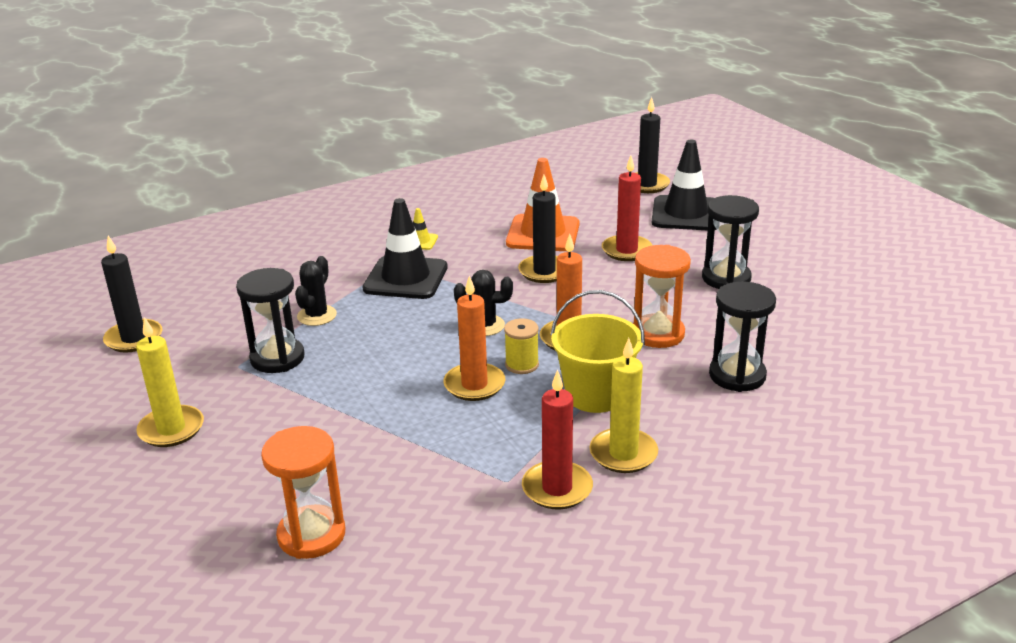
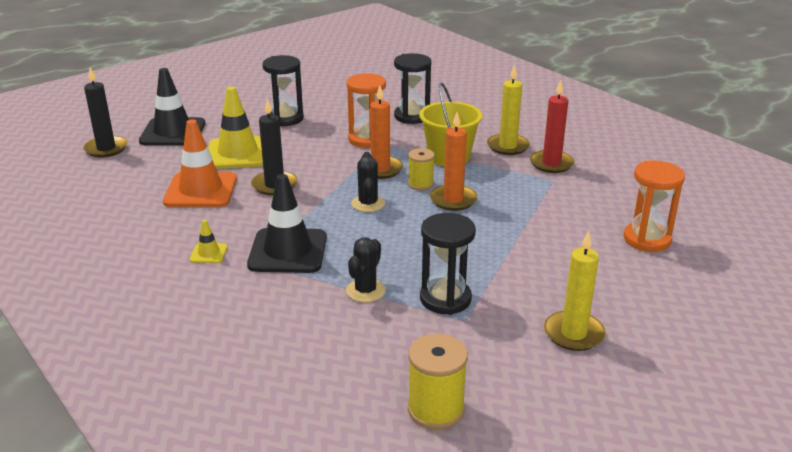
camera: 100 degrees left, 0 degrees up
(134, 338) = (436, 410): black candle -> yellow spool
(317, 316) = (365, 291): black cactus -> black cactus turned 75 degrees counterclockwise
(626, 250) = (238, 153): red candle -> yellow traffic cone

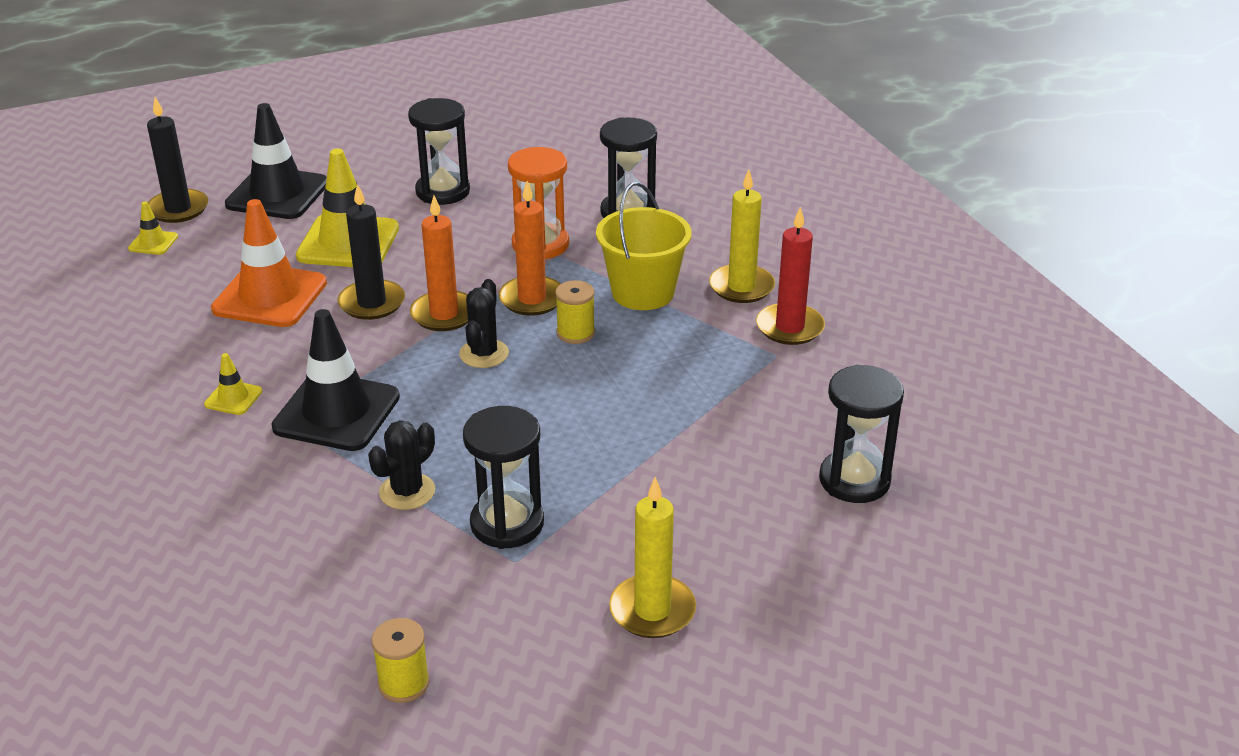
camera: 15 degrees right, 5 degrees up
(98, 170) = (153, 243): none -> yellow traffic cone
(436, 410) = (404, 683): yellow spool -> yellow spool, size x0.66
(453, 200) = (607, 367): orange candle -> orange candle (444, 314)
(647, 239) = (854, 480): orange hourglass -> black hourglass

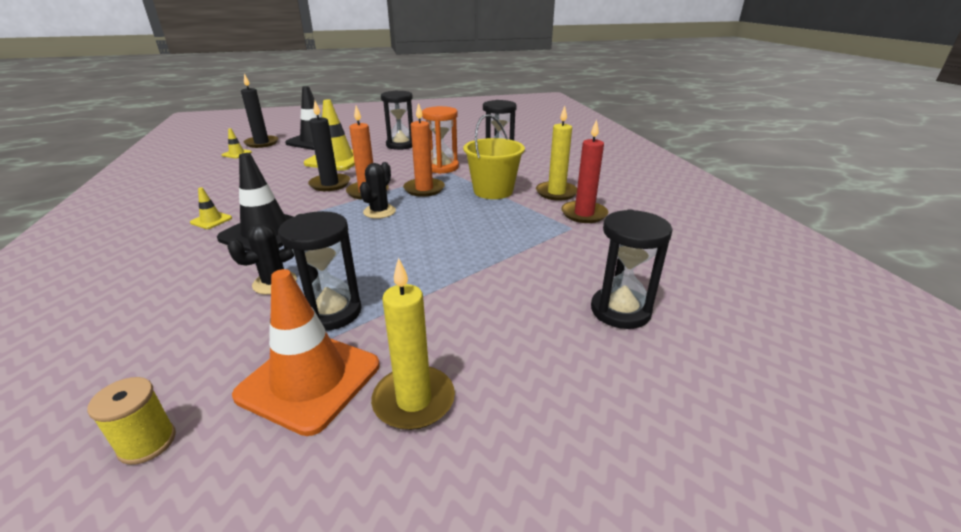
camera: 10 degrees right, 5 degrees down
(270, 296) = (276, 177): orange traffic cone -> orange traffic cone (309, 380)
(575, 333) = (442, 206): yellow spool -> none

